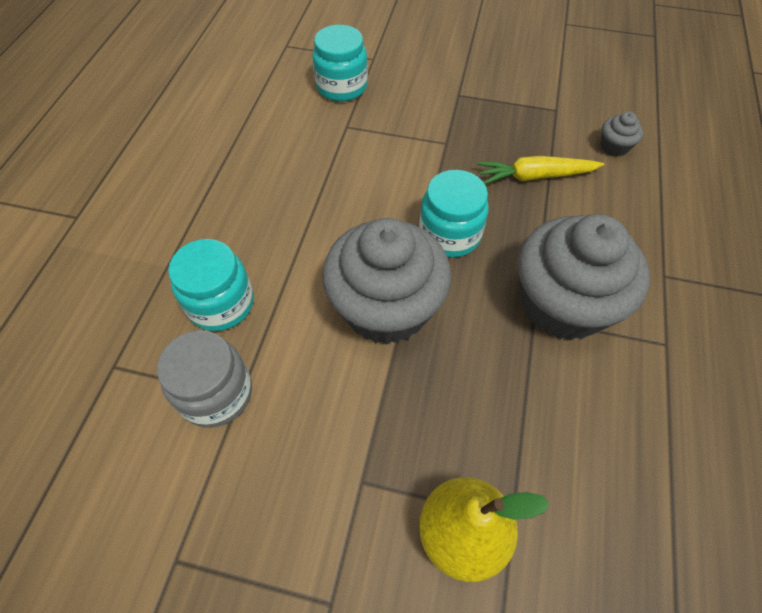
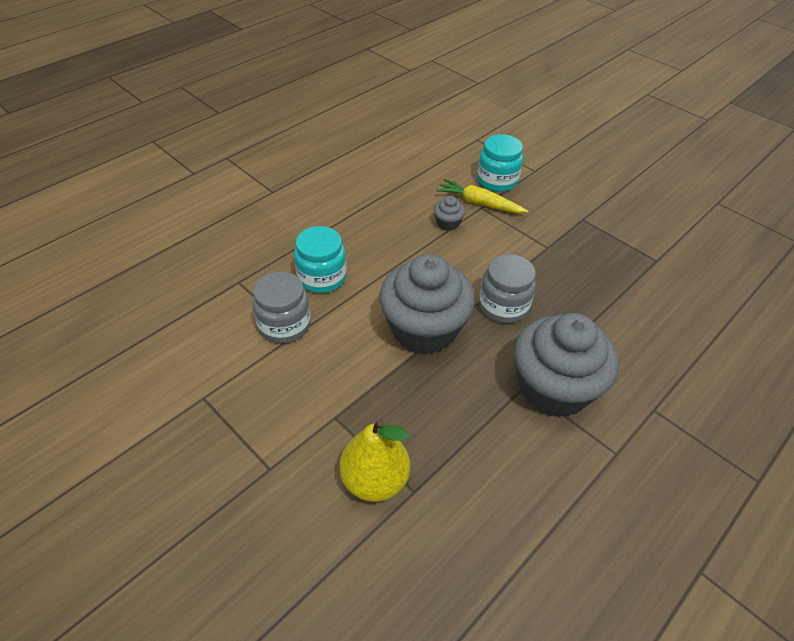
camera: 30 degrees right, 10 degrees down
(449, 234) = (503, 306): turquoise jar -> grey jar
(535, 176) = (600, 297): yellow carrot -> yellow carrot (479, 203)
(614, 147) = (686, 306): grey cupcake -> grey cupcake (448, 223)

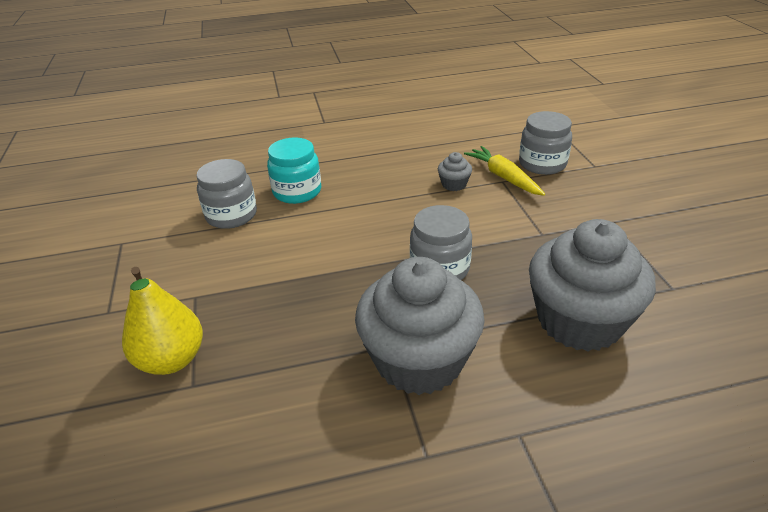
camera: 35 degrees right, 10 degrees down
(424, 329) = (342, 259): grey cupcake -> grey cupcake (579, 321)
(497, 180) = (542, 164): turquoise jar -> grey jar

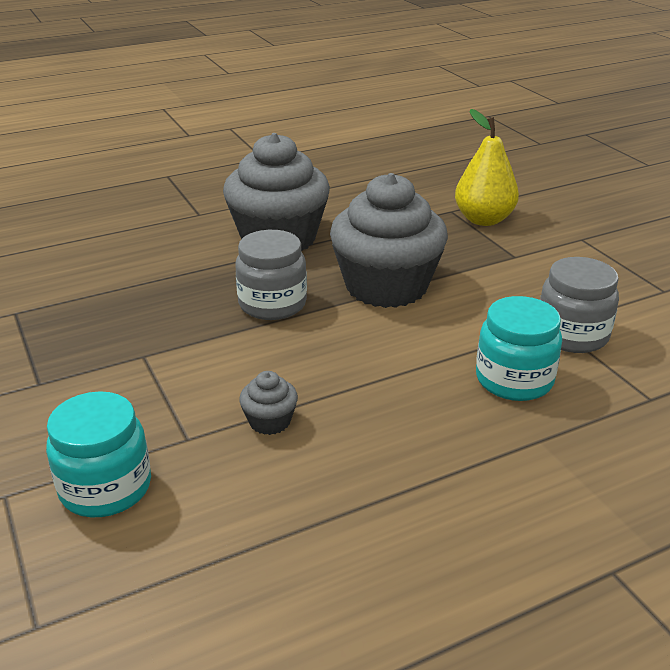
camera: 165 degrees right, 5 degrees down
(503, 177) = (184, 446): yellow carrot -> none
(542, 164) = (105, 488): grey jar -> turquoise jar
(579, 321) = (130, 276): grey cupcake -> grey cupcake (386, 286)

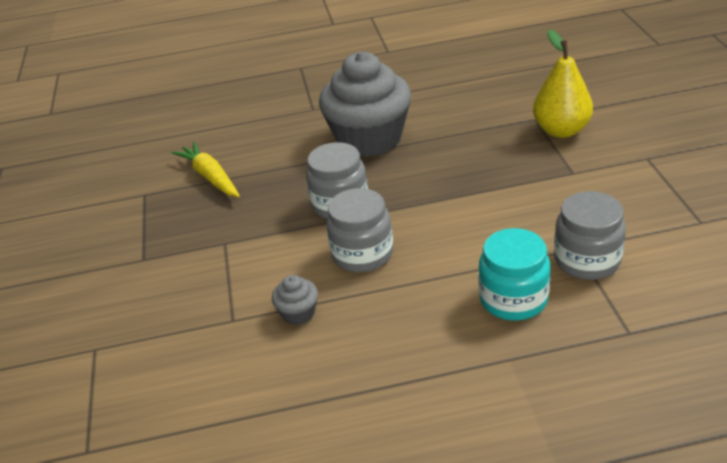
camera: 20 degrees right, 5 degrees up
(98, 288) = (210, 177): none -> yellow carrot
(105, 488) = (162, 353): turquoise jar -> none
(321, 351) = (362, 254): none -> grey jar
(386, 286) = (442, 195): grey cupcake -> none

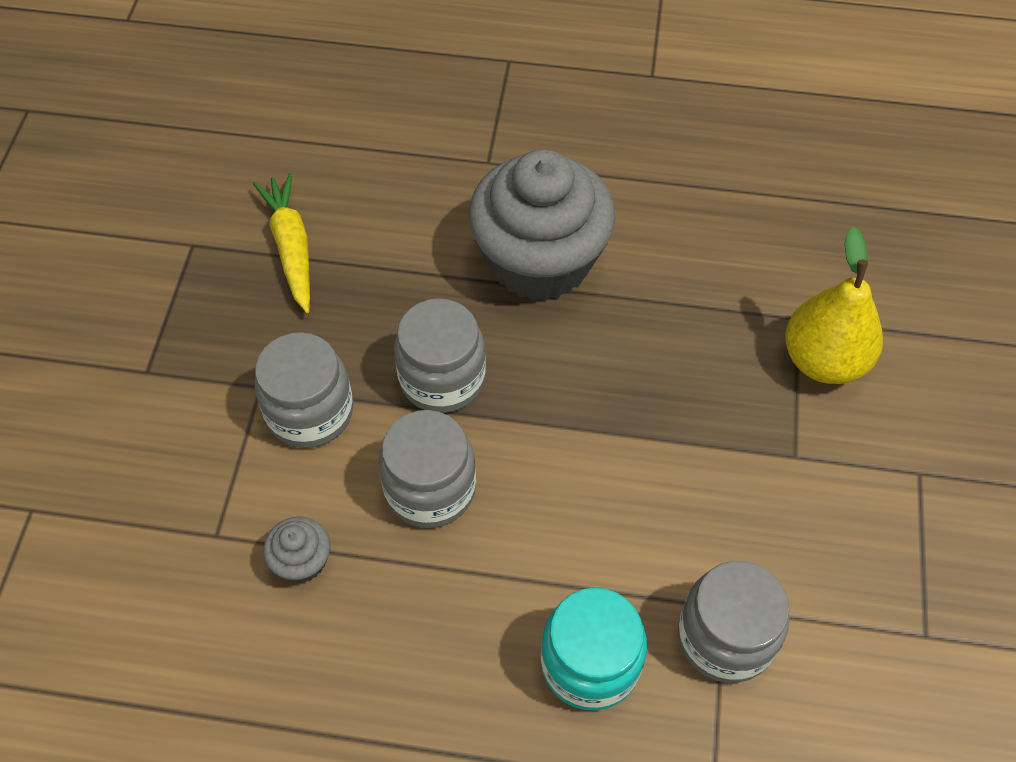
camera: 15 degrees right, 20 degrees up
(264, 244) = (310, 412): none -> grey jar

